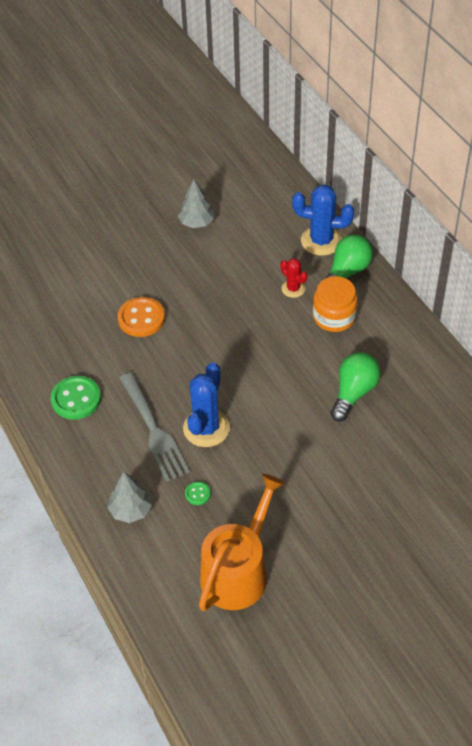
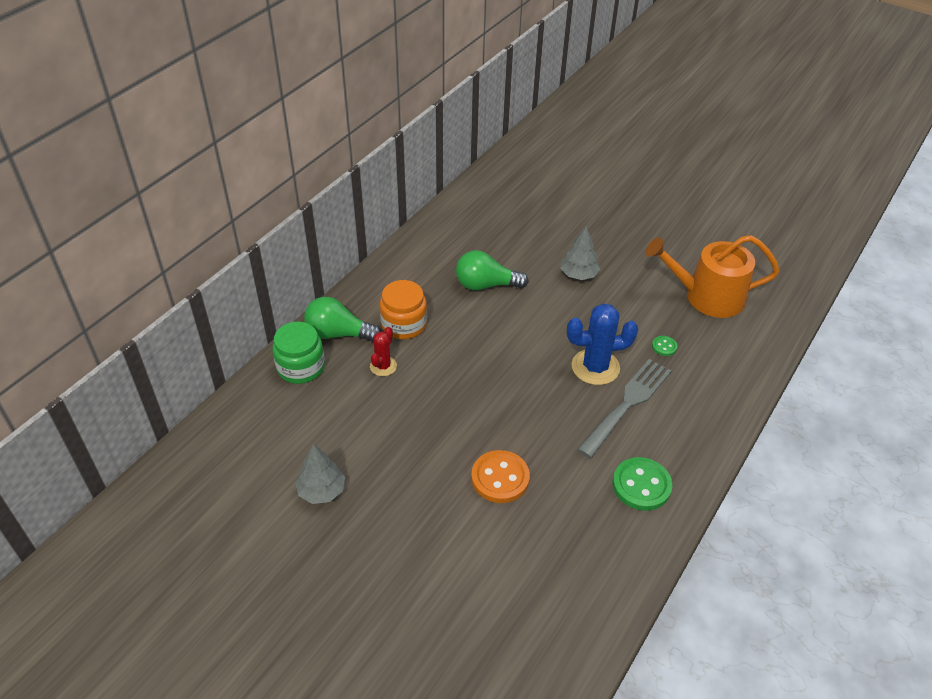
camera: 120 degrees left, 5 degrees down
(131, 510) = (717, 384): grey tree -> grey tree (578, 275)
(321, 241) = (301, 367): blue cactus -> green jar

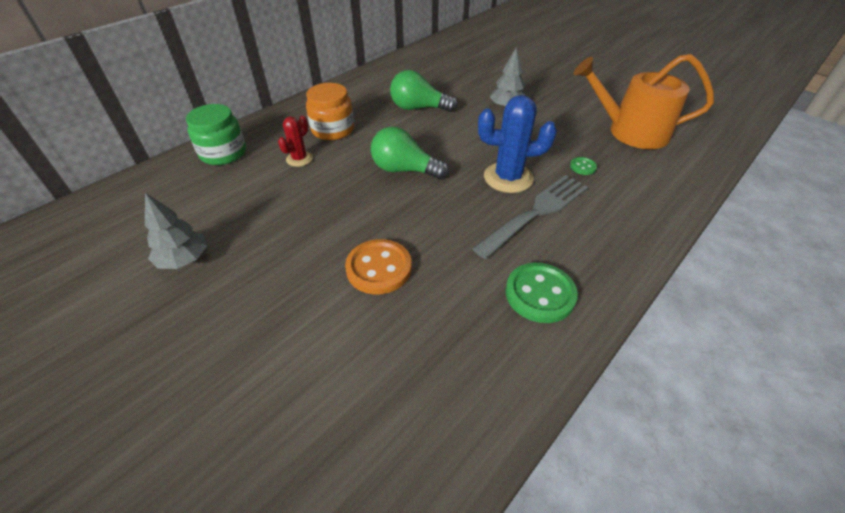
camera: 10 degrees right, 0 degrees up
(338, 334) = (270, 131): green light bulb -> green light bulb (404, 170)

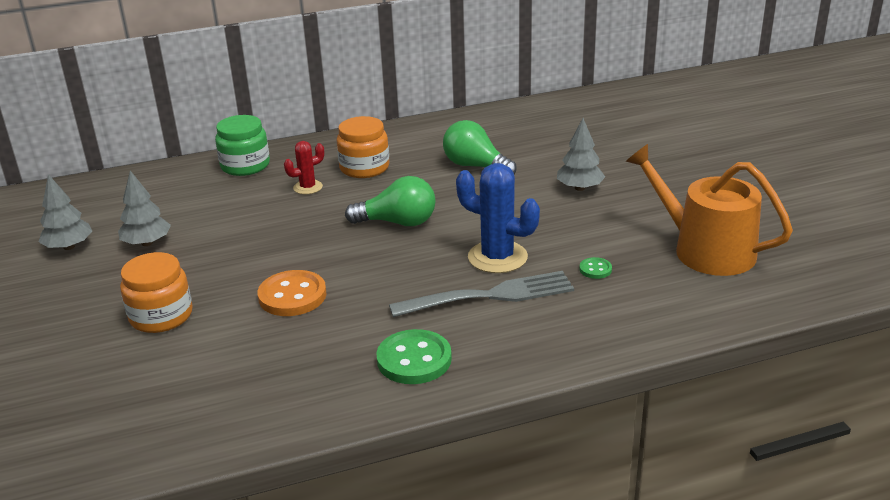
camera: 30 degrees right, 15 degrees down
(94, 292) = (69, 247): none -> grey tree
(266, 338) = (161, 316): none -> orange jar
(404, 170) = (398, 222): green light bulb -> green light bulb turned 135 degrees clockwise

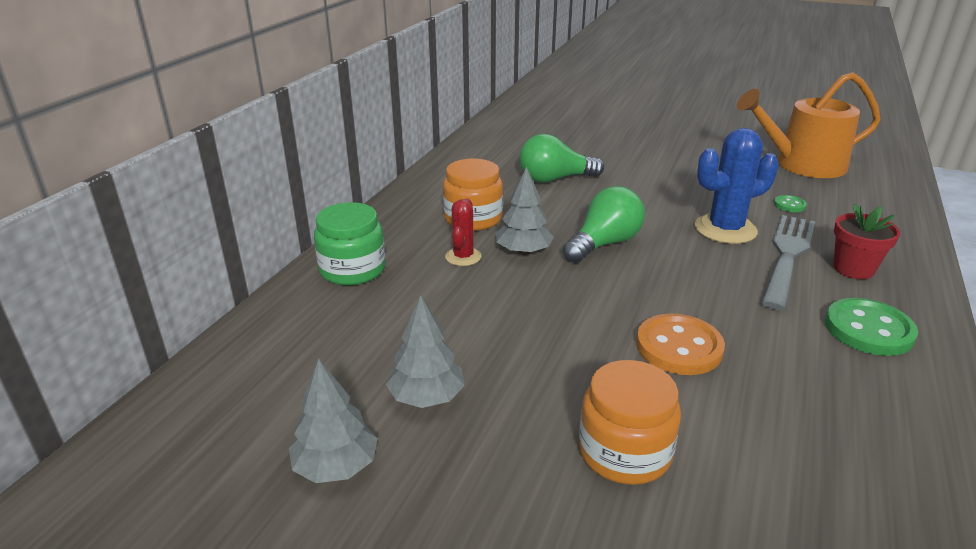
camera: 50 degrees left, 0 degrees up
(511, 329) = (853, 269): none -> red flower pot
(579, 188) = (653, 162): grey tree -> grey tree (523, 252)

